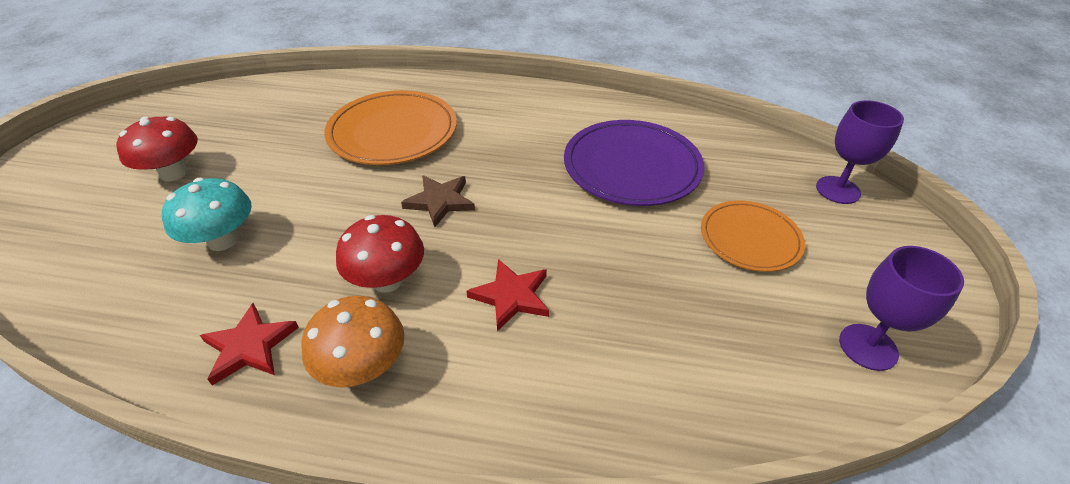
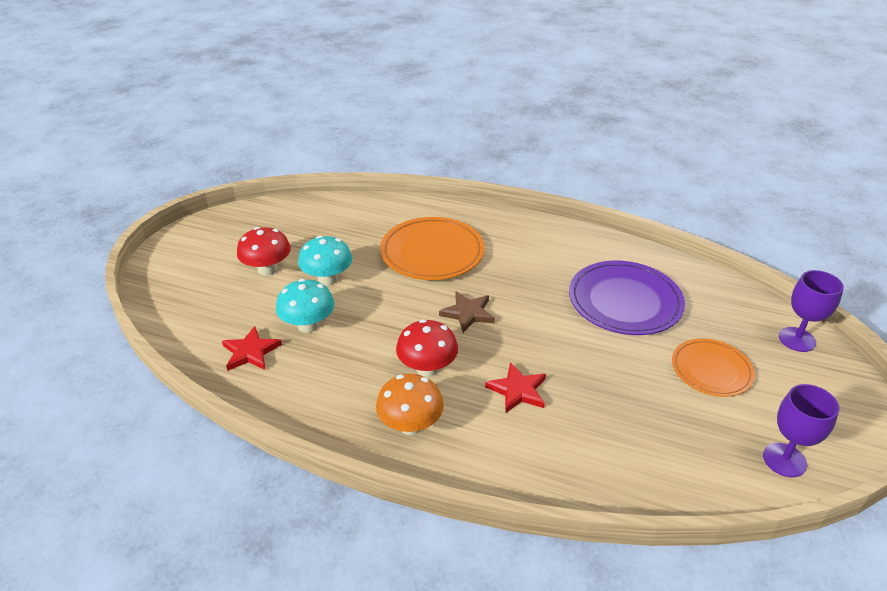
camera: 10 degrees right, 5 degrees down
(249, 346) = (333, 401): red star -> red star (250, 352)
(255, 177) = (327, 279): none -> turquoise mushroom

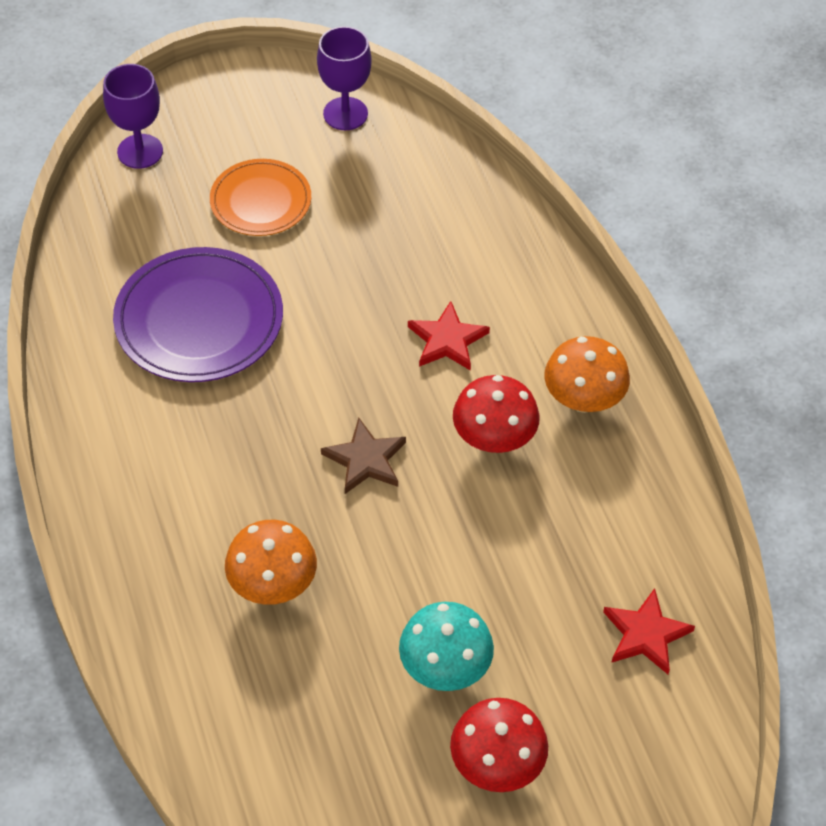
camera: 130 degrees left, 15 degrees up
(308, 325) = (546, 612): turquoise mushroom -> none
(432, 252) = (273, 584): orange plate -> orange mushroom

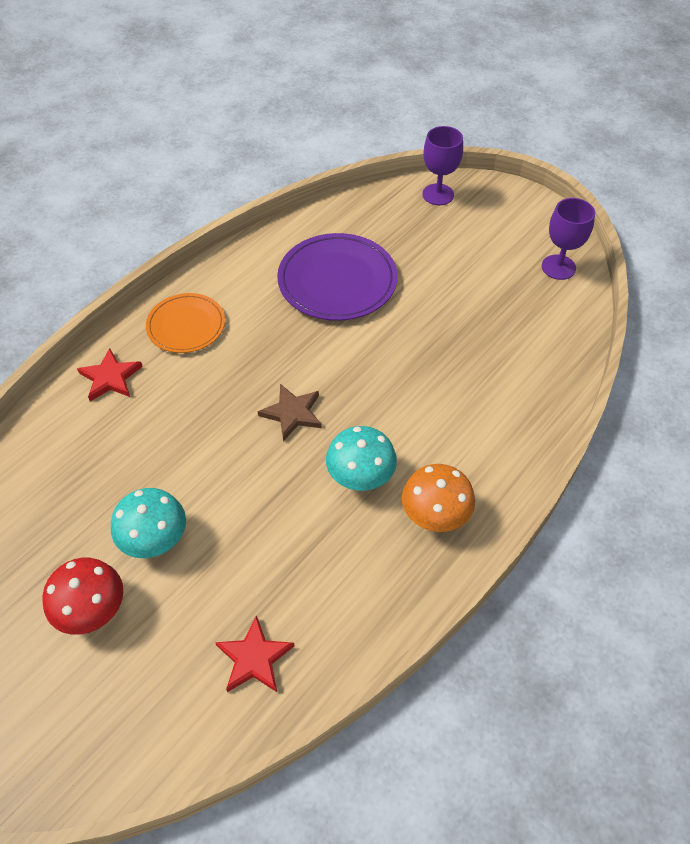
camera: 60 degrees right, 0 degrees up
(260, 201) = (451, 263): orange plate -> orange plate (186, 326)
(273, 584) = (166, 413): orange mushroom -> none
(447, 340) = (422, 409): red star -> red star (110, 377)
(494, 438) = (360, 476): red mushroom -> turquoise mushroom

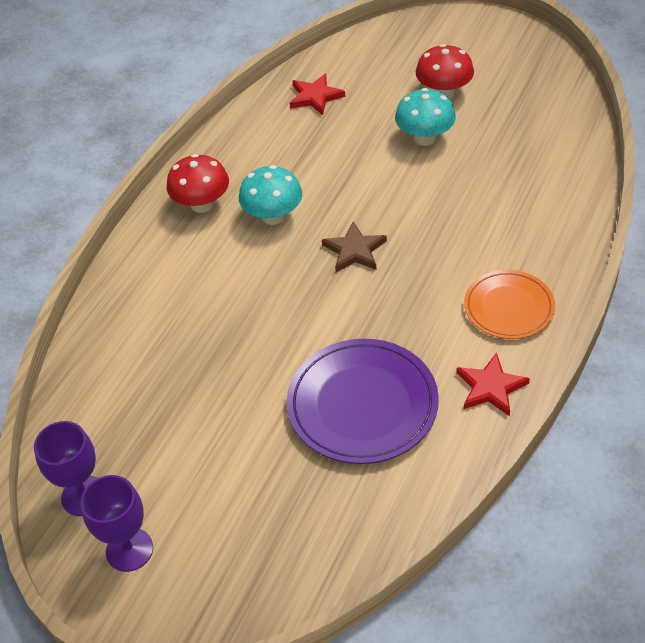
camera: 170 degrees right, 5 degrees down
(110, 377) = (549, 239): red star -> red star (490, 387)
(435, 515) = (202, 204): orange mushroom -> red mushroom
(438, 194) = (263, 587): purple goblet -> purple goblet (129, 550)

